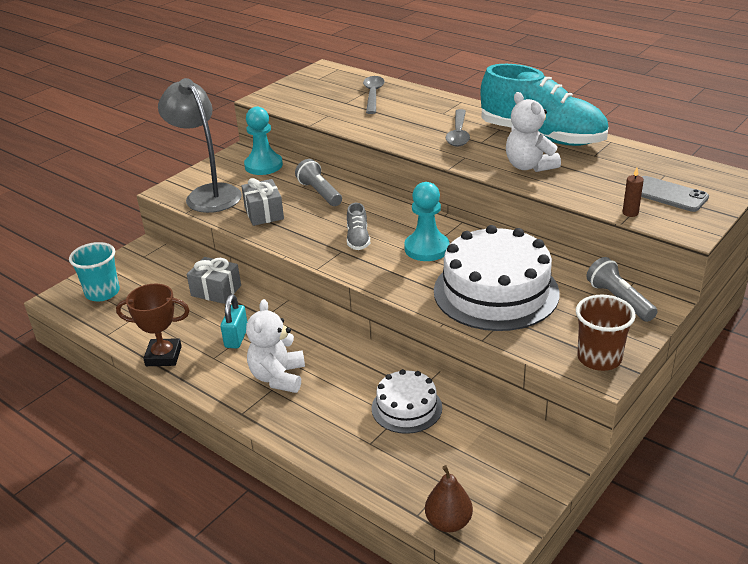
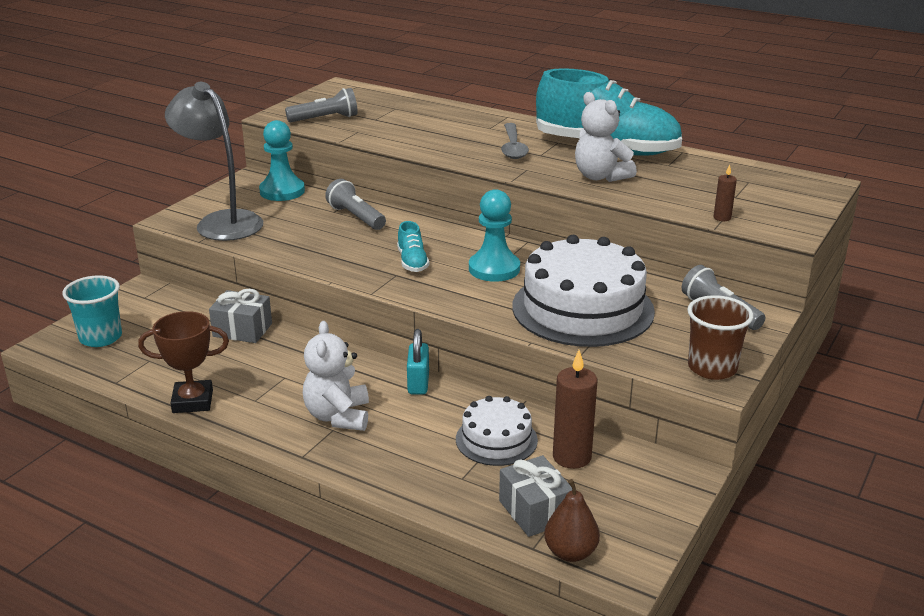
camera: 10 degrees left, 5 degrees down
(236, 338) = (278, 378): turquoise padlock -> turquoise padlock (418, 383)
(264, 213) = (294, 239): grey gift -> grey gift (535, 511)
(303, 102) = (325, 119): none -> grey flashlight
(358, 239) = (412, 262): grey shoe -> turquoise shoe
(373, 95) = (405, 111): grey spoon -> none
(468, 429) = (571, 457): none -> brown candle
(668, 194) = (757, 199): grey phone -> none

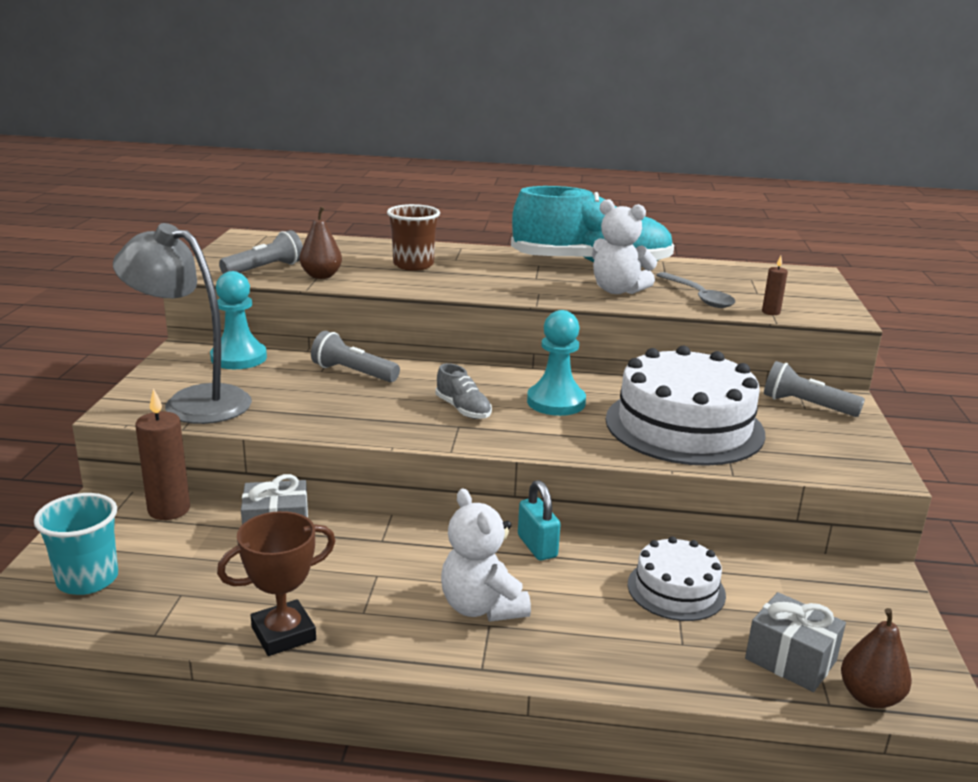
camera: 25 degrees left, 5 degrees down
(362, 131) = (321, 276): none -> brown pear
(412, 262) = (463, 409): turquoise shoe -> grey shoe
(513, 147) = (501, 274): grey spoon -> grey spoon (698, 297)
(571, 457) = (766, 589): brown candle -> brown candle (169, 510)
(712, 368) = (862, 460): brown cup -> brown cup (413, 265)

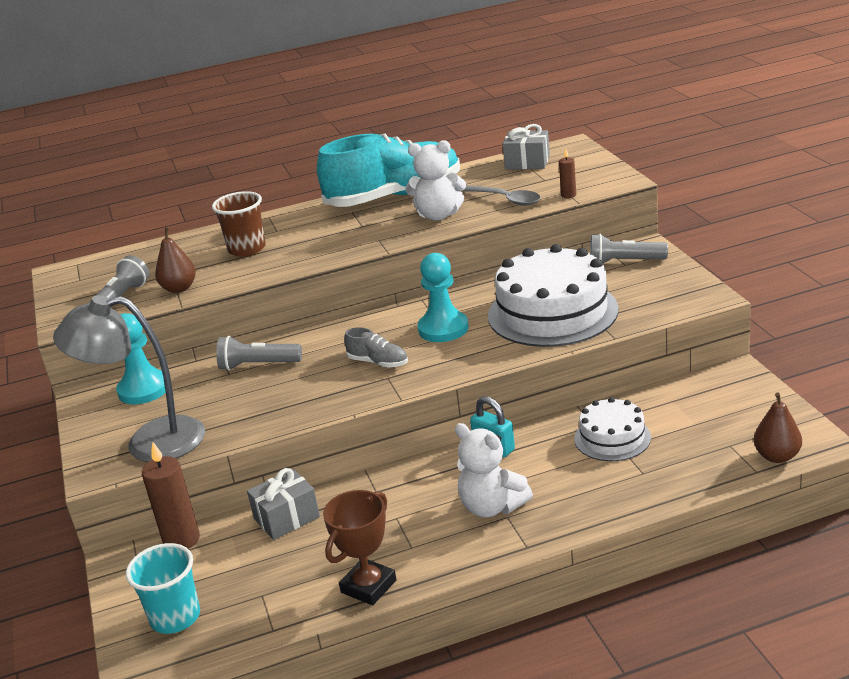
camera: 20 degrees left, 5 degrees up
(790, 660) = (716, 454): grey gift -> grey gift (527, 162)

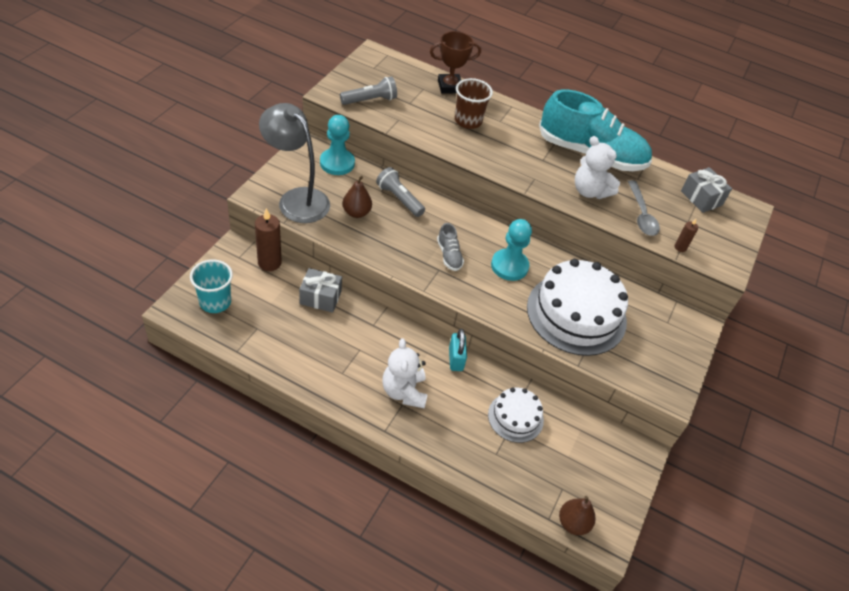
camera: 35 degrees right, 20 degrees up
(179, 288) = (402, 119): brown pear -> brown pear (356, 212)
(368, 586) = (297, 373): brown trophy -> brown trophy (449, 86)
(624, 262) = (670, 320): grey flashlight -> none

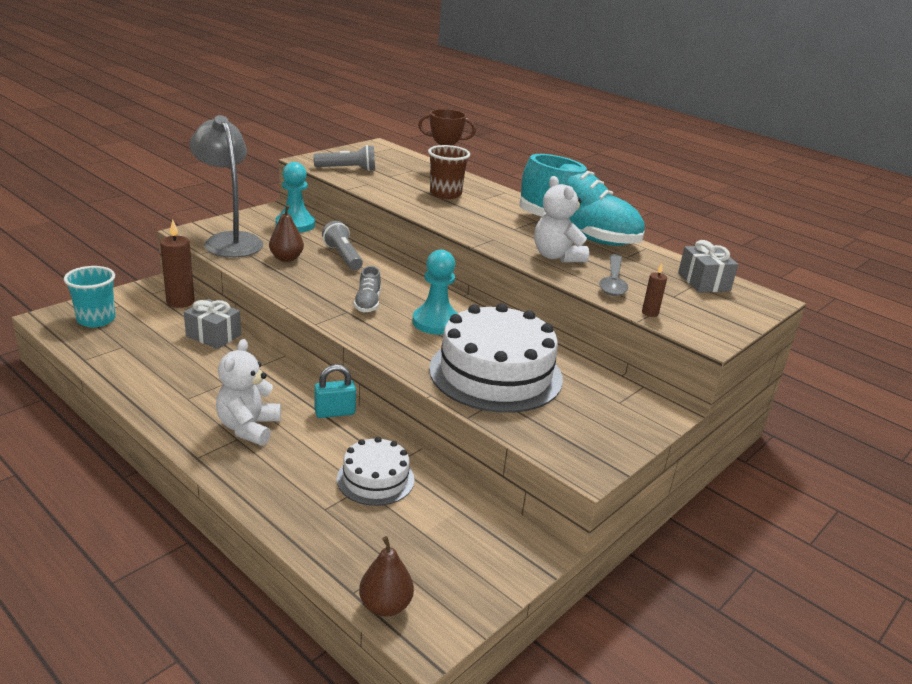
camera: 20 degrees right, 20 degrees down
(456, 359) = (335, 412): turquoise padlock -> turquoise padlock turned 60 degrees clockwise

